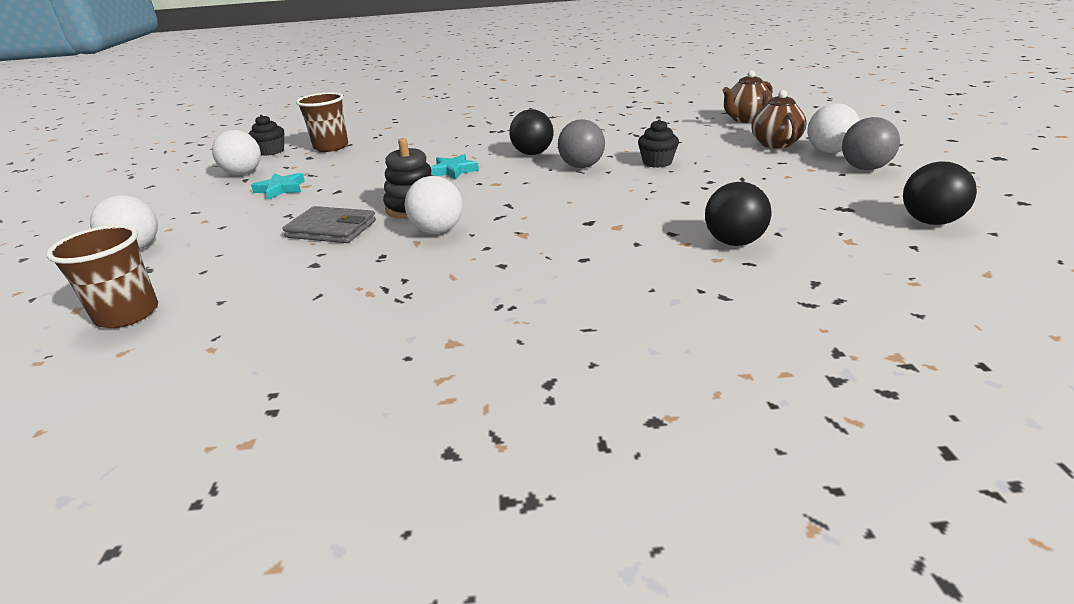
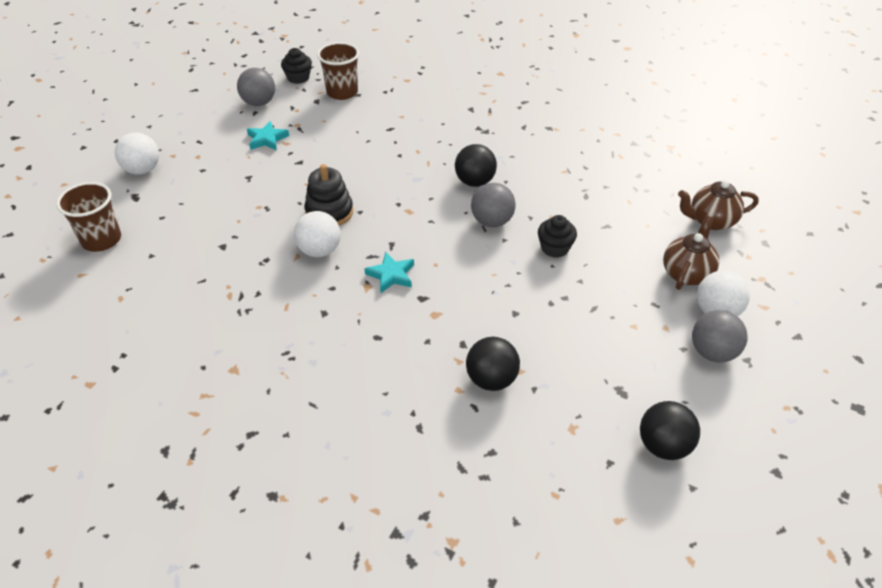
camera: 30 degrees right, 15 degrees up
(243, 173) = (259, 103): white ball -> grey ball
(331, 229) = (260, 210): grey wallet -> none
(453, 171) = (396, 176): turquoise star -> turquoise star (391, 275)

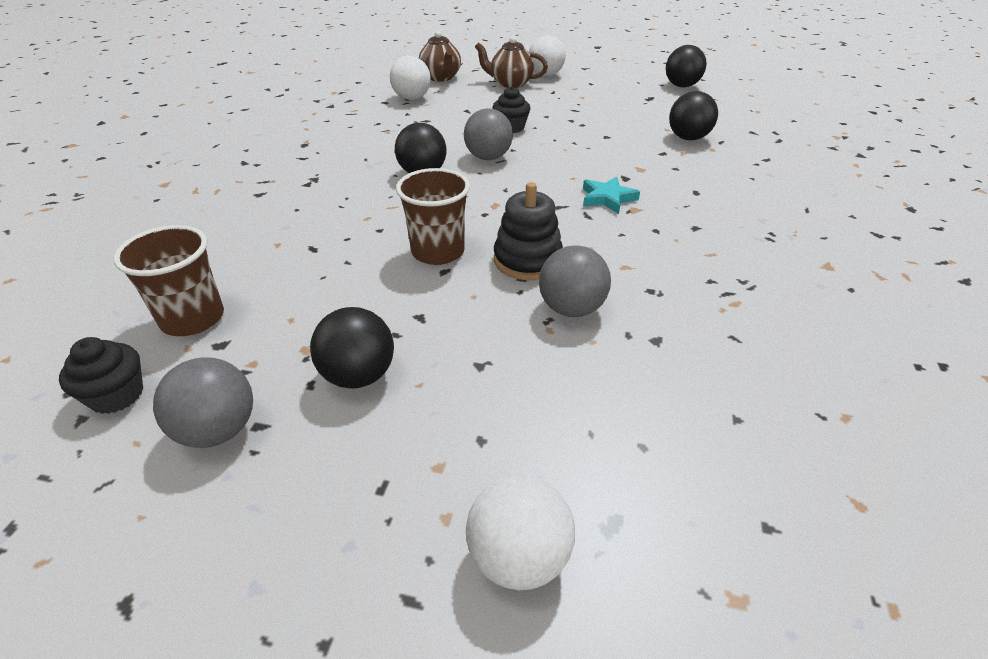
camera: 105 degrees left, 5 degrees down
(101, 240) = (761, 518): brown cup -> brown cup (438, 252)
(267, 139) = (359, 375): turquoise star -> black ball
(319, 251) = (604, 251): white ball -> white ball (412, 98)
(712, 352) = (586, 76): grey ball -> grey ball (571, 309)

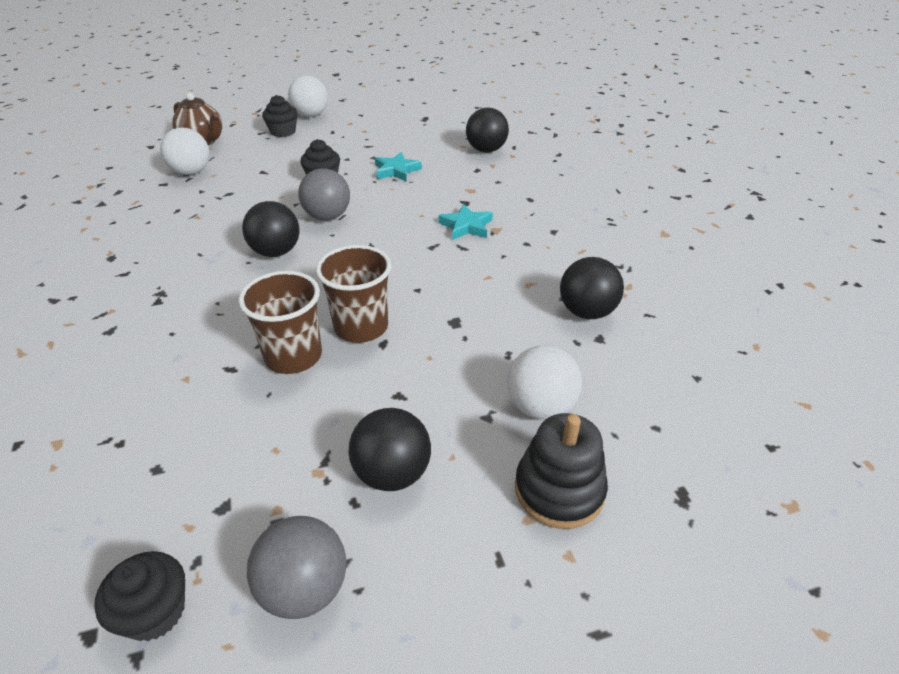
camera: 30 degrees left, 0 degrees up
(193, 319) = (164, 494): brown cup -> brown cup (293, 356)
(510, 83) = (283, 132): brown teapot -> black cupcake
(518, 557) = (644, 555): white ball -> white ball (540, 407)
(527, 260) = (447, 306): black stacking toy -> black stacking toy (559, 490)
(571, 309) = (518, 337): grey ball -> none
(582, 135) = (396, 170): none -> turquoise star
(681, 86) = (442, 100): black ball -> black ball (586, 312)

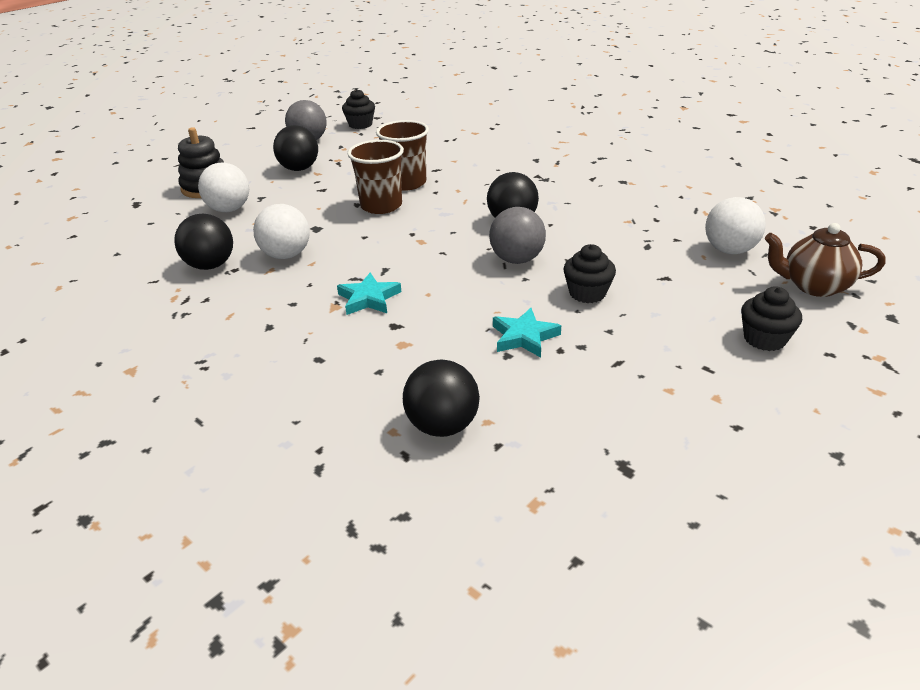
camera: 150 degrees right, 5 degrees down
(310, 115) = (799, 388): white ball -> white ball (286, 255)

